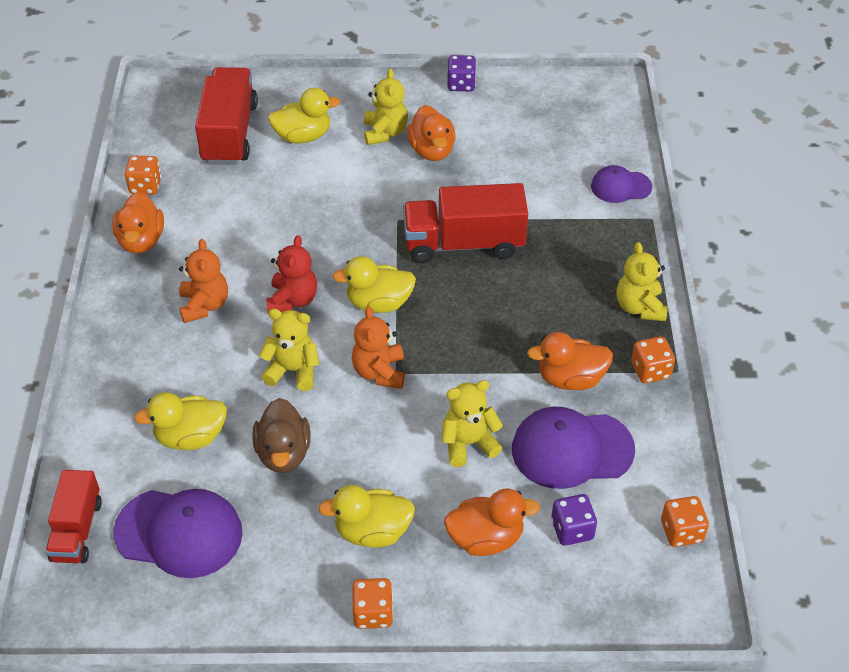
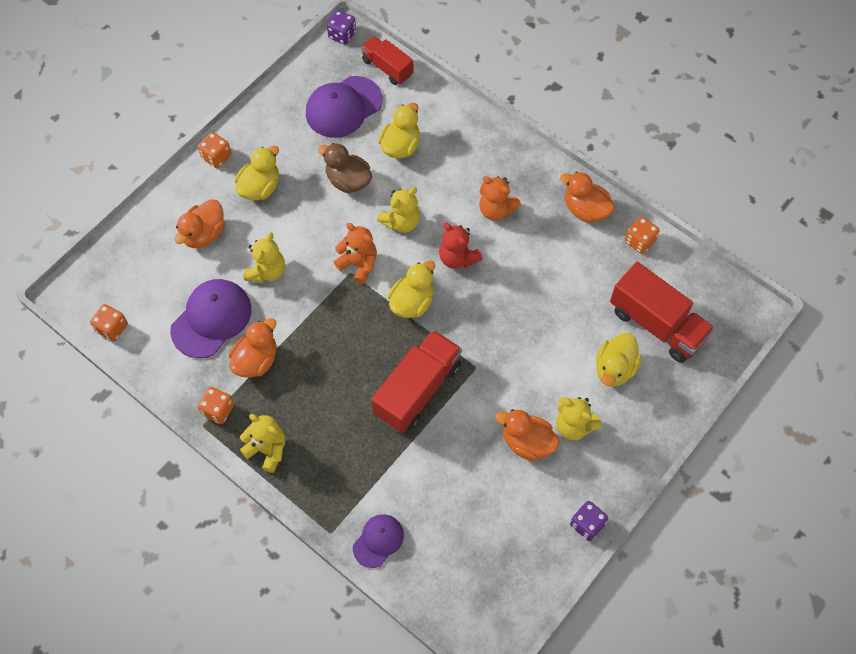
camera: 130 degrees right, 15 degrees up
(572, 529) = (167, 277): purple dice -> purple dice (342, 35)

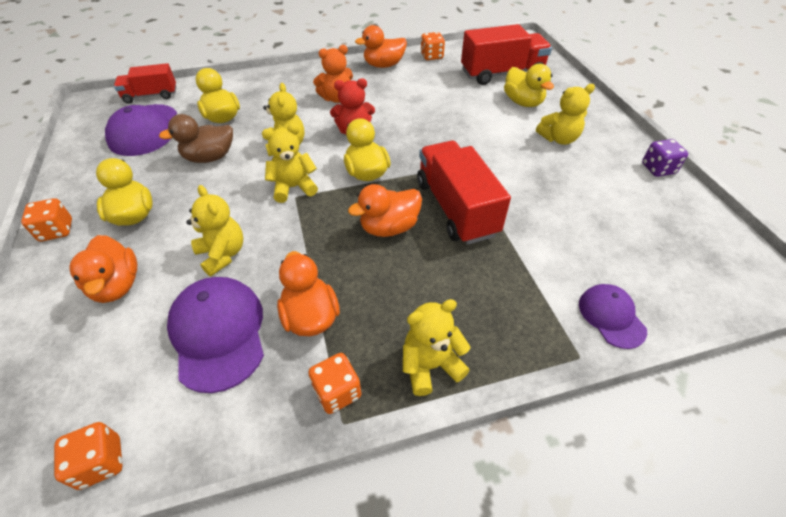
camera: 55 degrees left, 15 degrees down
(342, 35) = (87, 104): purple dice -> none
(358, 264) = (293, 187): orange teddy bear -> yellow teddy bear
(527, 442) = (558, 168): orange duck -> orange duck (389, 227)

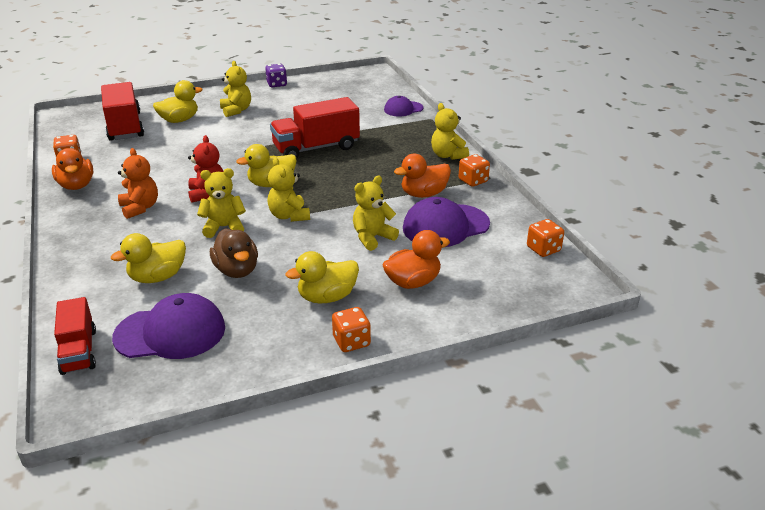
camera: 95 degrees left, 15 degrees down
(389, 227) = (337, 171): orange duck -> none

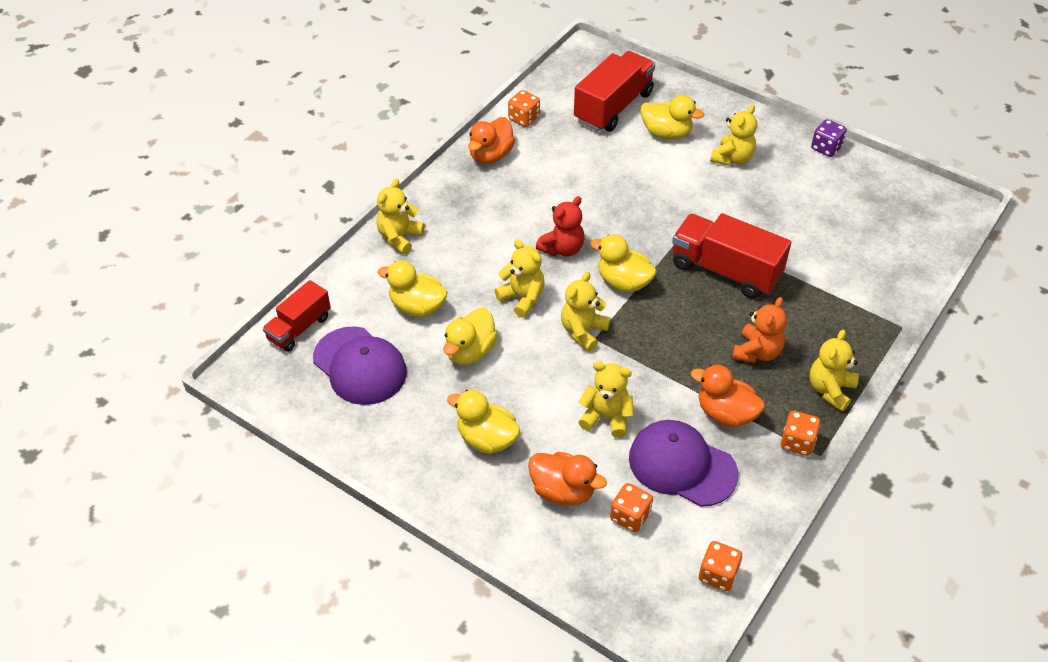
camera: 55 degrees right, 15 degrees up
(77, 257) = (399, 237): none -> yellow teddy bear
(140, 208) = (498, 221): orange teddy bear -> orange teddy bear (757, 352)
(237, 270) = (470, 351): brown duck -> yellow duck
(351, 342) = (442, 494): orange dice -> orange dice (630, 516)
(403, 109) = (896, 289): purple cap -> none

